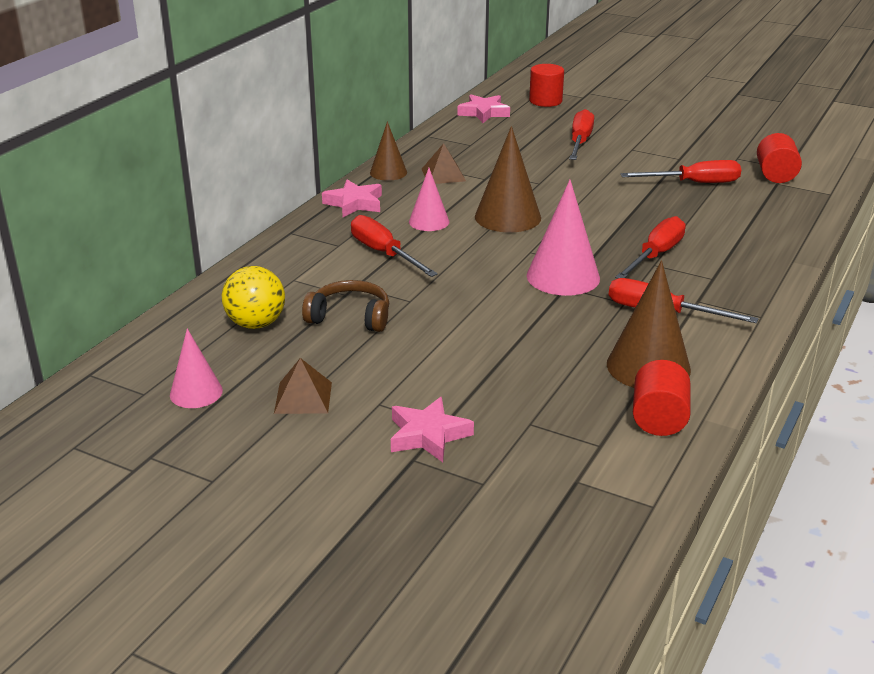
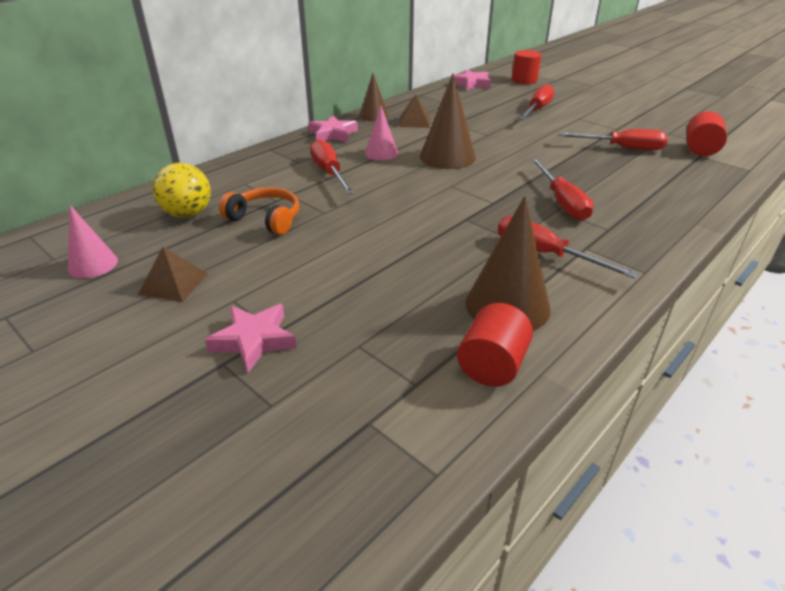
camera: 15 degrees right, 5 degrees up
(350, 317) = (265, 219): brown headphones -> orange headphones
(563, 277) = (468, 210): pink cone -> none
(655, 255) = (562, 202): red screwdriver -> red screwdriver turned 120 degrees clockwise

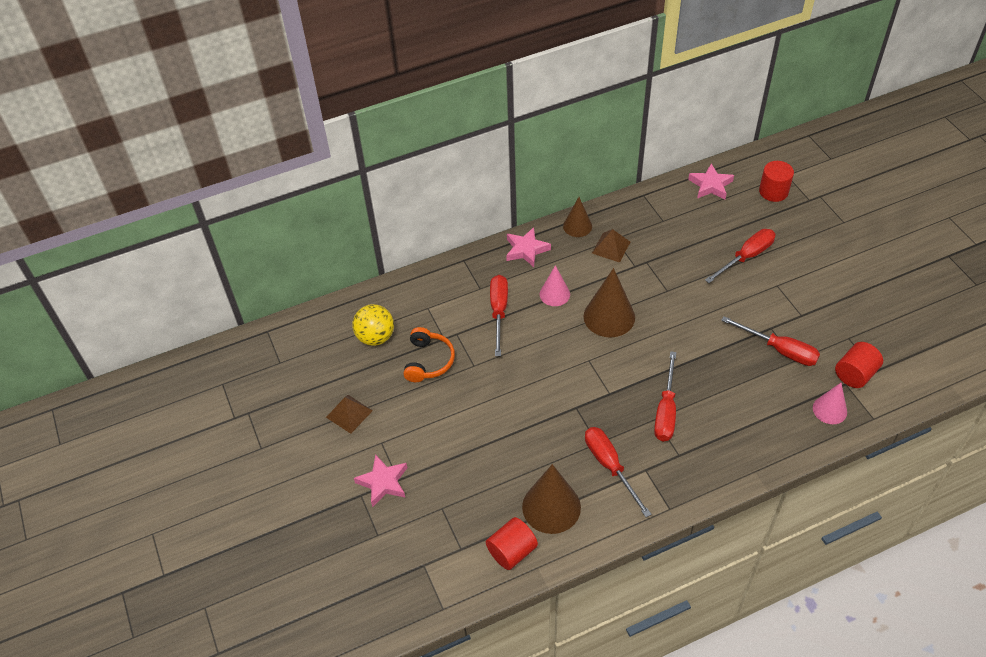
camera: 25 degrees right, 15 degrees up
(93, 264) = (303, 377): pink cone -> pink cone (829, 410)
(265, 219) = (428, 361): orange headphones -> orange headphones turned 45 degrees clockwise

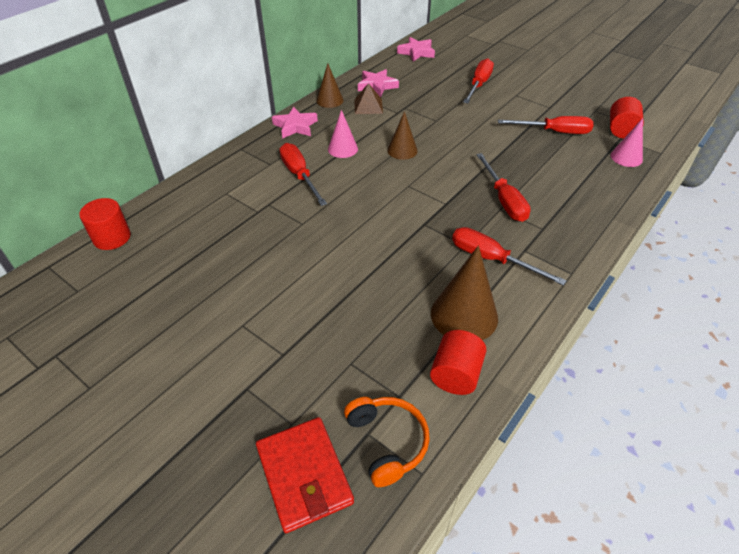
camera: 30 degrees left, 5 degrees down
(349, 413) = (188, 311): brown pyramid -> none
(367, 573) = (304, 475): none -> red wallet
(375, 337) = (183, 233): yellow ball -> none
(383, 482) = (267, 364): pink star -> pink star (377, 86)
(428, 361) = (252, 234): orange headphones -> orange headphones (387, 442)
(609, 316) = (402, 150): brown cone -> brown cone, size x0.61
(773, 191) = (465, 45): red cylinder -> red cylinder (112, 237)

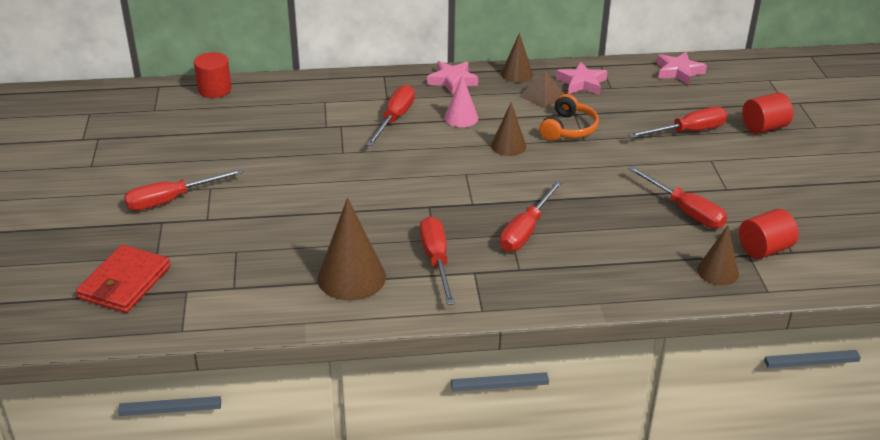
camera: 45 degrees right, 10 degrees down
(224, 361) = (171, 200): none -> red screwdriver
(387, 442) = (188, 302): orange headphones -> orange headphones (568, 129)
(455, 374) = (285, 302): red cylinder -> red cylinder (764, 127)
(626, 157) = (717, 272): pink cone -> brown cone

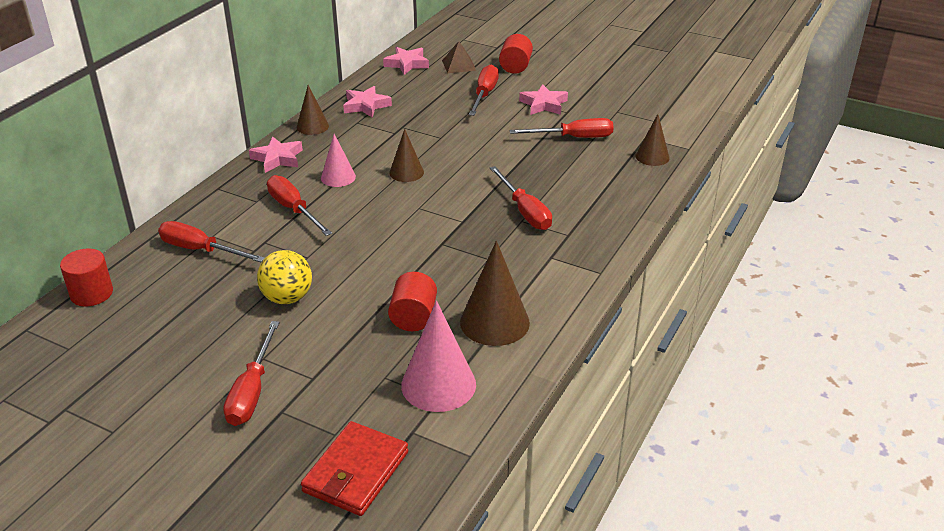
camera: 55 degrees left, 0 degrees up
(125, 283) = (356, 472): red wallet -> red wallet turned 60 degrees clockwise
(249, 280) = (438, 384): none -> pink cone
(285, 166) = (287, 298): none -> yellow ball
(436, 260) = (517, 269): red screwdriver -> red screwdriver (200, 250)
(542, 96) = (359, 129): brown pyramid -> brown pyramid (459, 65)
(568, 129) = (418, 137): orange headphones -> none
(720, 170) = (544, 104): none -> pink star
(764, 249) = (646, 129): red cylinder -> red cylinder (413, 317)

